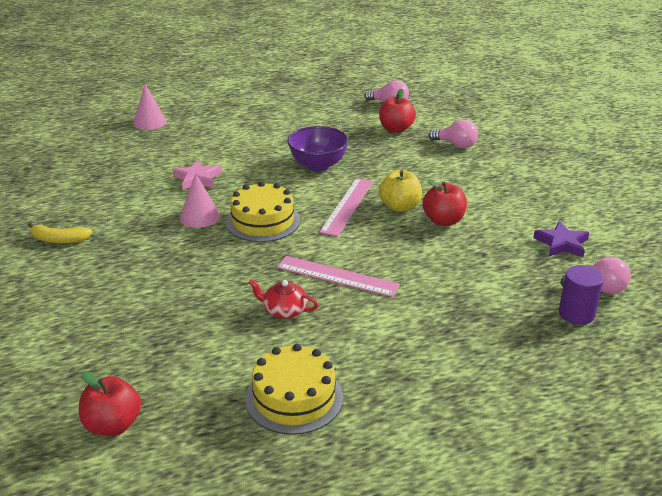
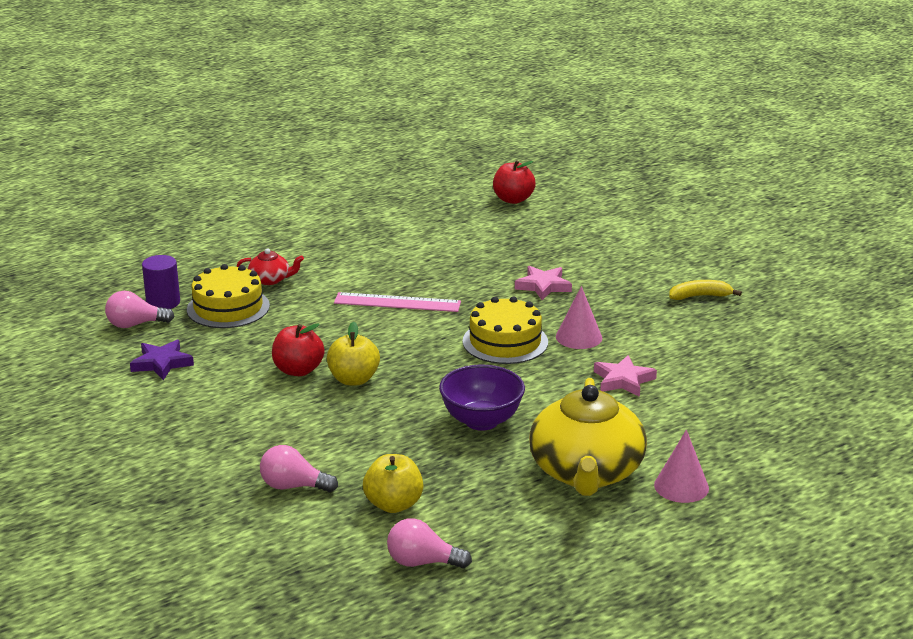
camera: 165 degrees right, 5 degrees down
(150, 122) = (780, 458): pink cone -> pink cone (681, 486)
(187, 273) = (543, 286): none -> pink star
(271, 130) = (586, 472): none -> yellow teapot
(284, 310) = (433, 272): red teapot -> red teapot (270, 279)
(294, 398) = (395, 225): yellow cake -> yellow cake (228, 307)
(347, 206) = (417, 372): pink ruler -> none
(396, 129) = (393, 504): red apple -> yellow apple

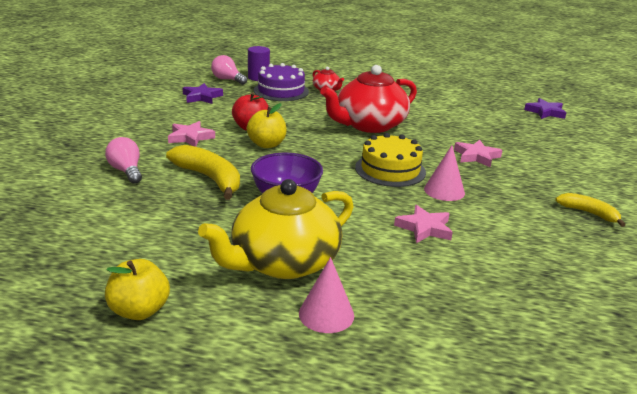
camera: 45 degrees right, 0 degrees up
(228, 307) = (281, 91): yellow cake -> purple cake
(266, 416) = (190, 137): none -> pink star
(382, 444) = (209, 178): none -> yellow banana
(393, 504) = (145, 208): yellow apple -> yellow apple (139, 310)
(397, 302) = (369, 125): pink ruler -> red teapot
(422, 562) = (86, 245): pink light bulb -> none
(513, 199) = (545, 112): red apple -> purple star

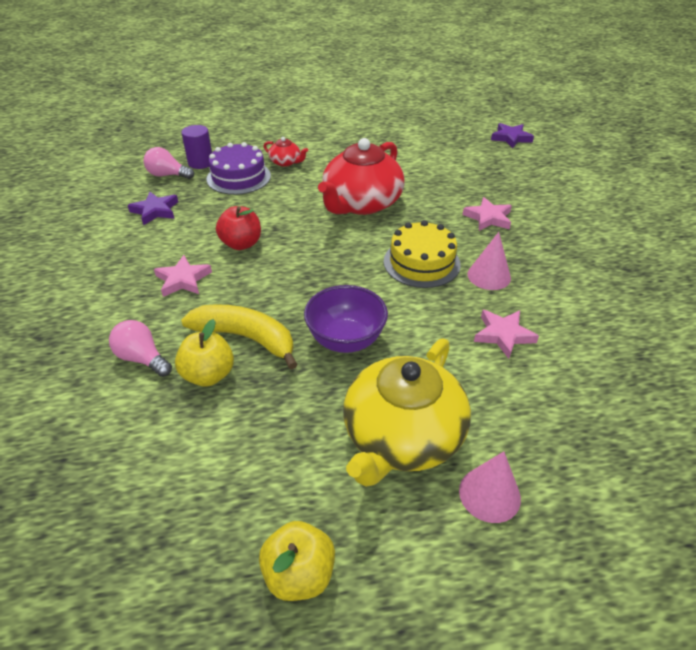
camera: 20 degrees left, 15 degrees up
(267, 144) = (275, 264): yellow apple -> yellow apple (208, 375)
(588, 213) = (626, 263): yellow banana -> none

